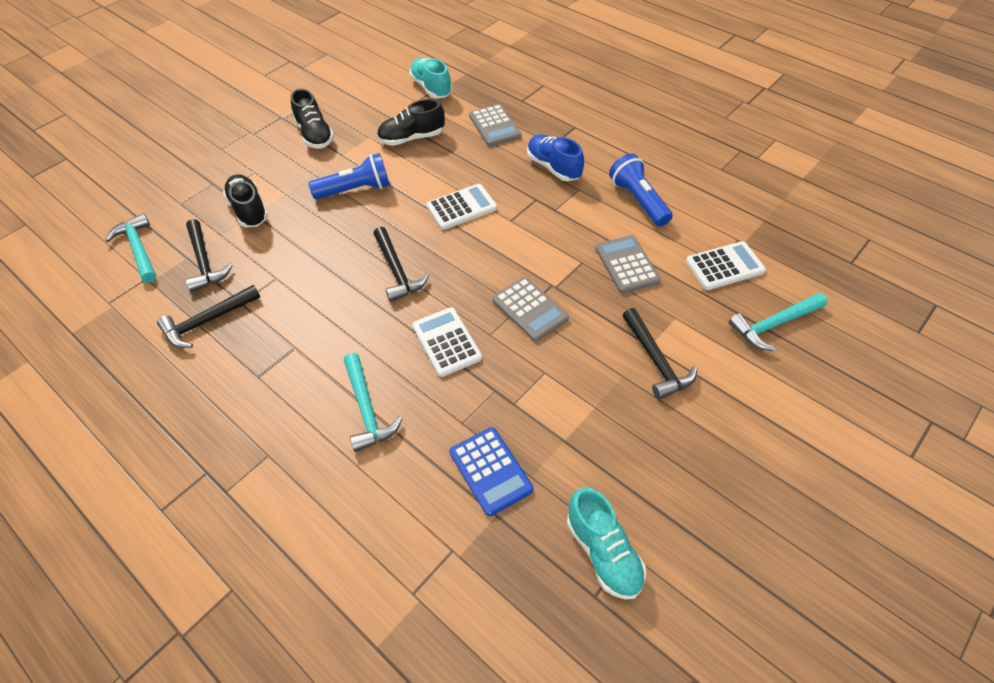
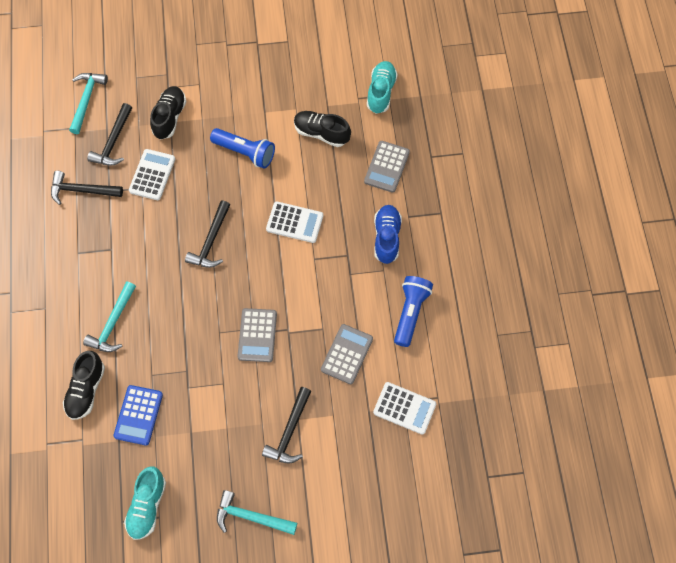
camera: 40 degrees right, 15 degrees up
(315, 135) = (263, 78): black shoe -> black shoe (86, 390)
(446, 342) = (191, 317): white calculator -> white calculator (152, 175)
(774, 325) = (384, 471): turquoise hammer -> turquoise hammer (251, 517)

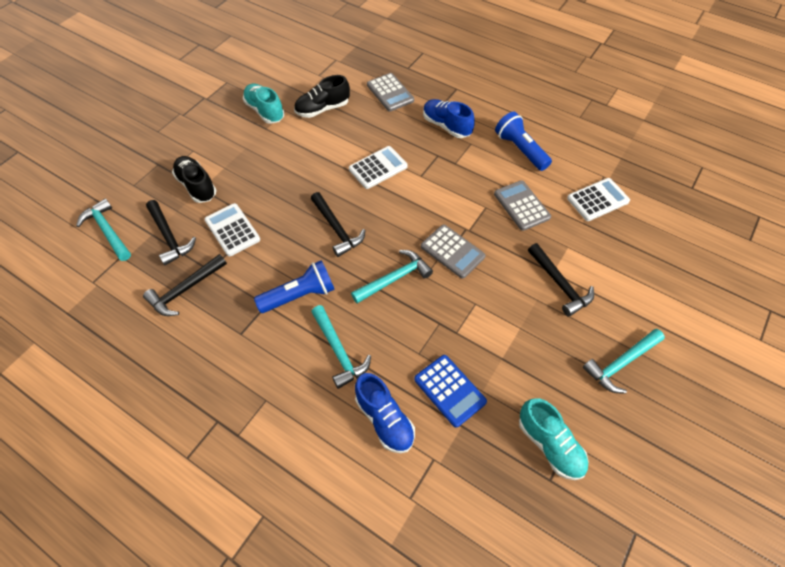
camera: 50 degrees left, 10 degrees down
(86, 390) = (384, 419): black shoe -> blue shoe
(200, 313) = (394, 278): none -> turquoise hammer
(245, 152) = (285, 160): blue flashlight -> blue flashlight (299, 295)
(381, 92) = (329, 61): turquoise shoe -> turquoise shoe (265, 111)

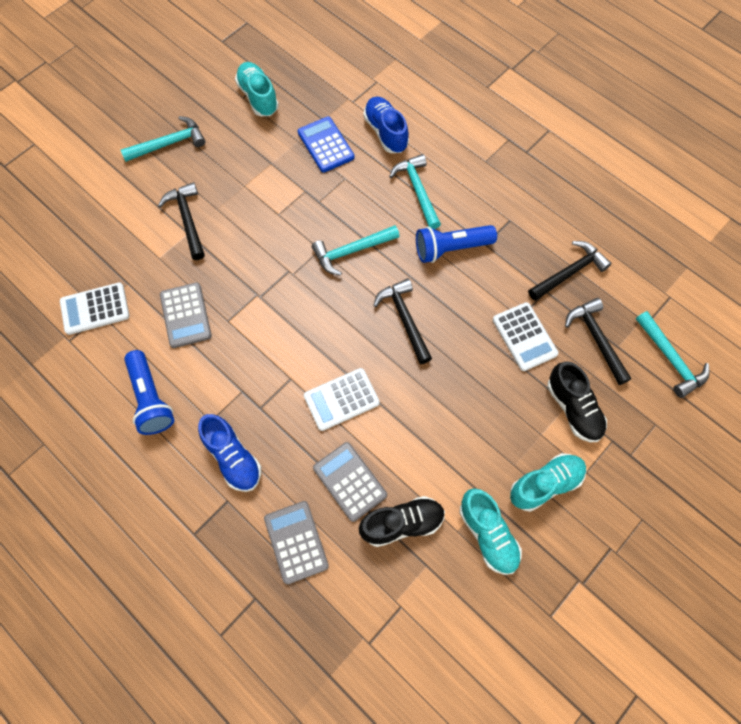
camera: 170 degrees left, 10 degrees up
(223, 140) = (545, 484): none -> turquoise shoe
(452, 251) = (283, 271): grey calculator -> grey calculator (350, 481)

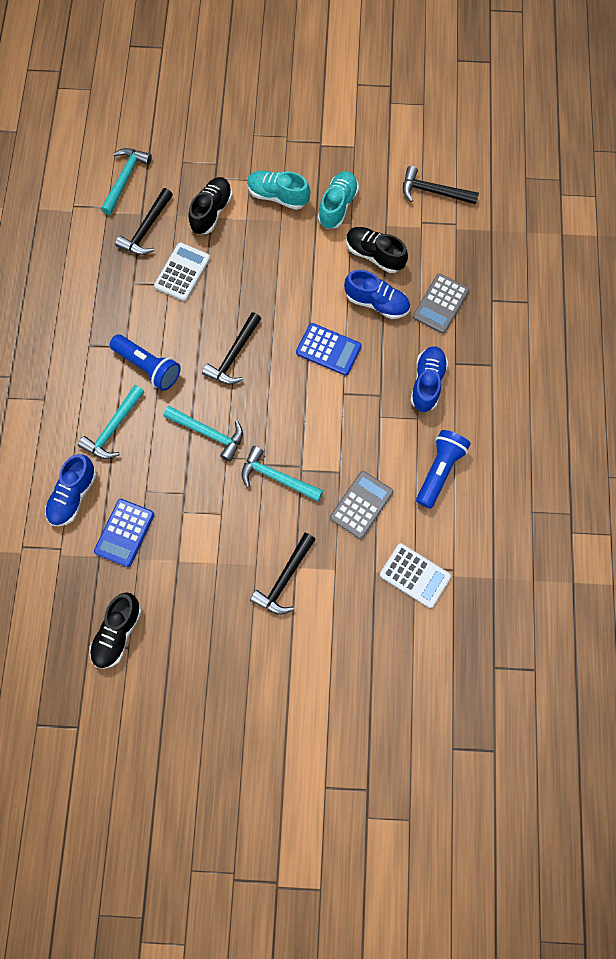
camera: 130 degrees left, 5 degrees up
(169, 143) = (227, 665): turquoise hammer -> turquoise hammer (277, 477)
(258, 97) = (118, 633): turquoise shoe -> black shoe
(341, 399) = (328, 349): white calculator -> blue calculator
(350, 481) = (377, 303): grey calculator -> blue shoe
(569, 272) = (104, 277): black hammer -> black hammer (433, 192)

